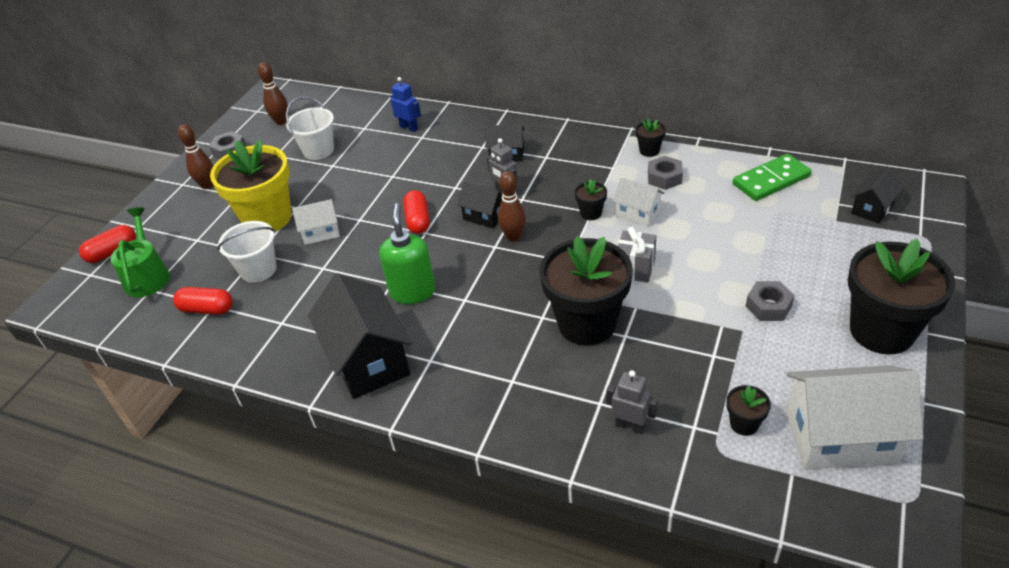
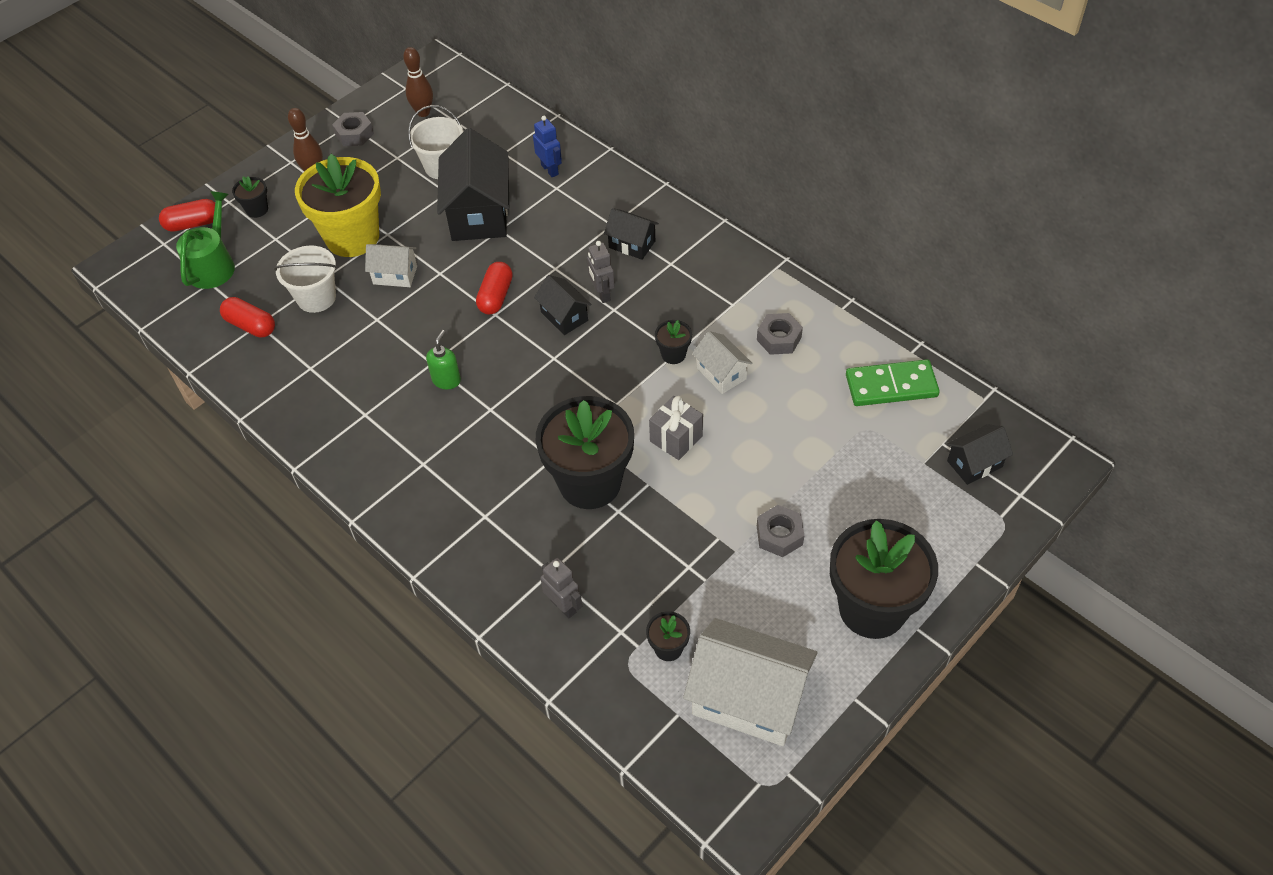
camera: 20 degrees right, 10 degrees up
(368, 360) = (368, 440): black house -> black house (479, 213)
(412, 291) = (446, 380): green soap dispenser -> green soap dispenser, size x0.59
(513, 237) = (578, 353): brown bowling pin -> none
(649, 151) = (786, 297): black flower pot -> black flower pot (257, 210)

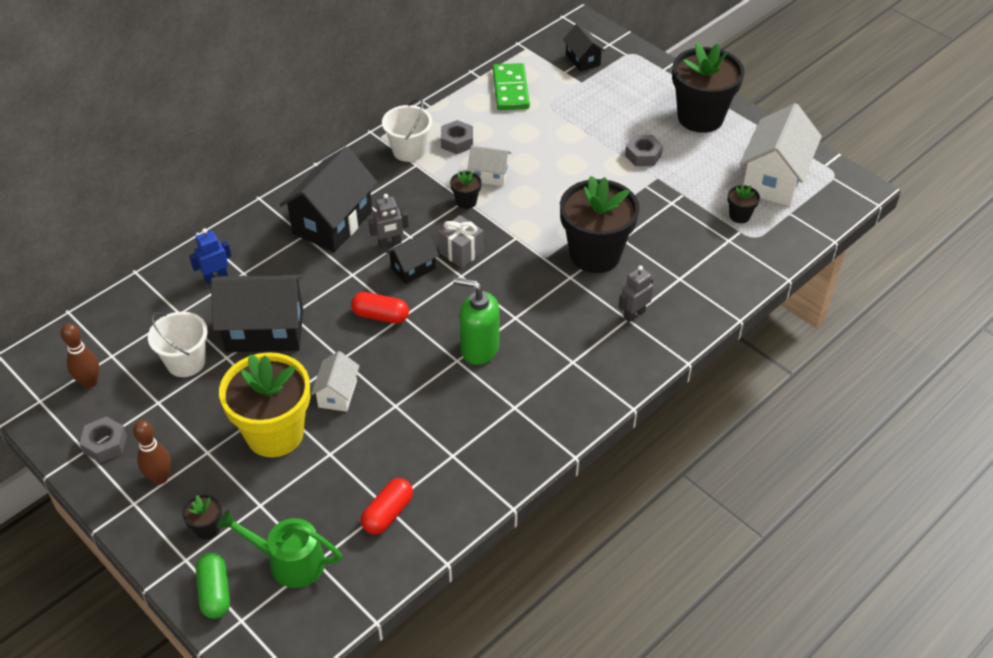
camera: 90 degrees left, 5 degrees down
(193, 224) = (215, 592): red capsule -> green capsule
(316, 298) = (357, 458): white bucket -> white bucket (409, 150)
(446, 380) = (479, 348): green soap dispenser -> green soap dispenser, size x1.68
(563, 606) = (709, 271): grey robot -> grey robot (634, 314)
(632, 244) = (332, 222): black house -> black house, size x1.93
(676, 438) = (553, 204): grey gift -> grey gift (461, 252)
(721, 373) = (489, 175): white house -> white house turned 45 degrees clockwise

